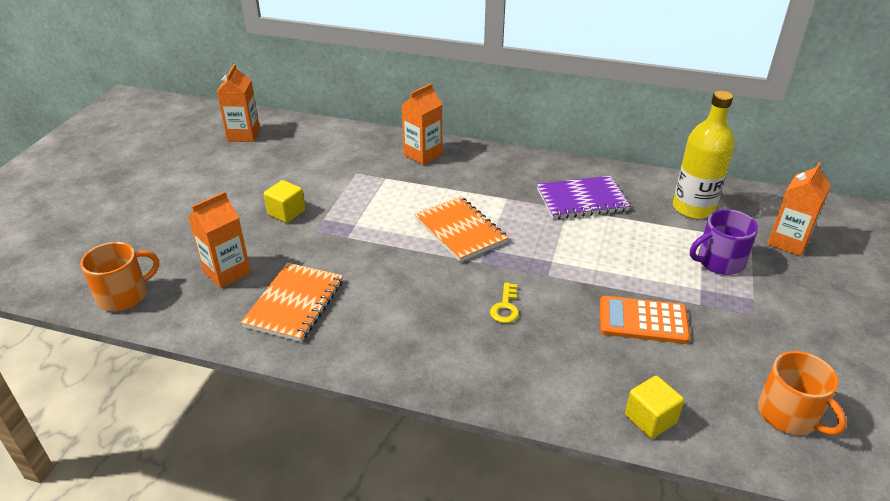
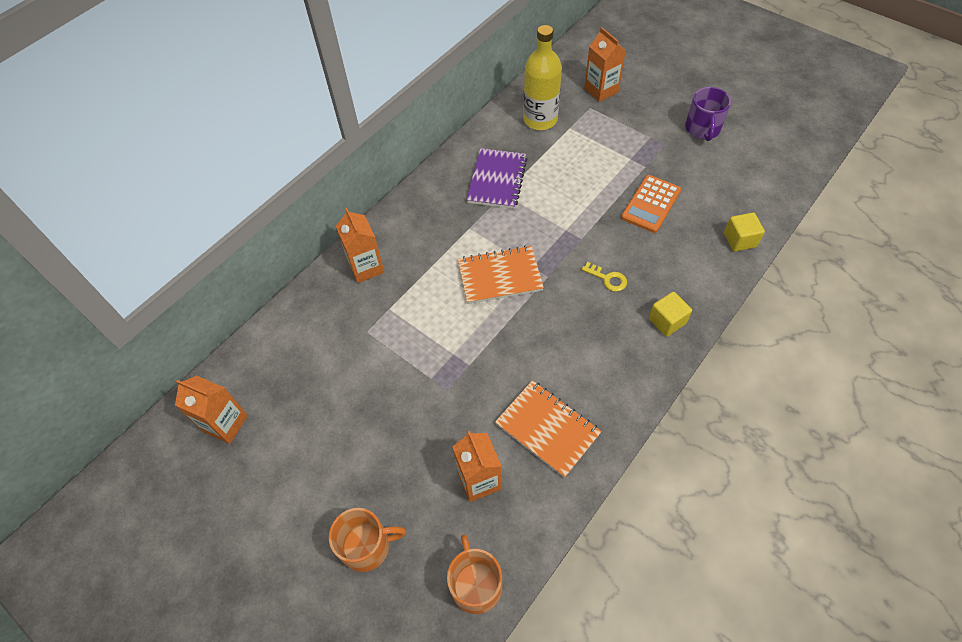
camera: 65 degrees left, 20 degrees up
(286, 213) = (405, 408): yellow cube -> yellow cube (667, 321)
(719, 261) = (606, 135): purple mug -> purple mug (702, 129)
(789, 414) = (753, 172): orange mug -> orange mug (367, 546)

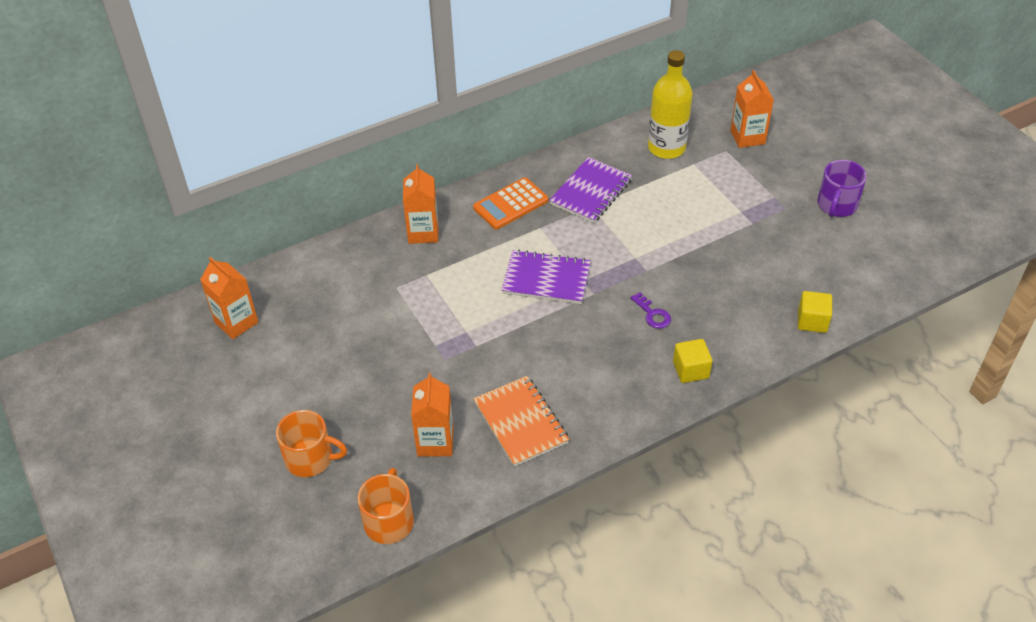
camera: 20 degrees right, 10 degrees down
(500, 276) = (546, 279): orange notebook -> purple notebook
(608, 279) = (652, 314): yellow key -> purple key
(651, 204) = (737, 260): orange calculator -> orange calculator (510, 204)

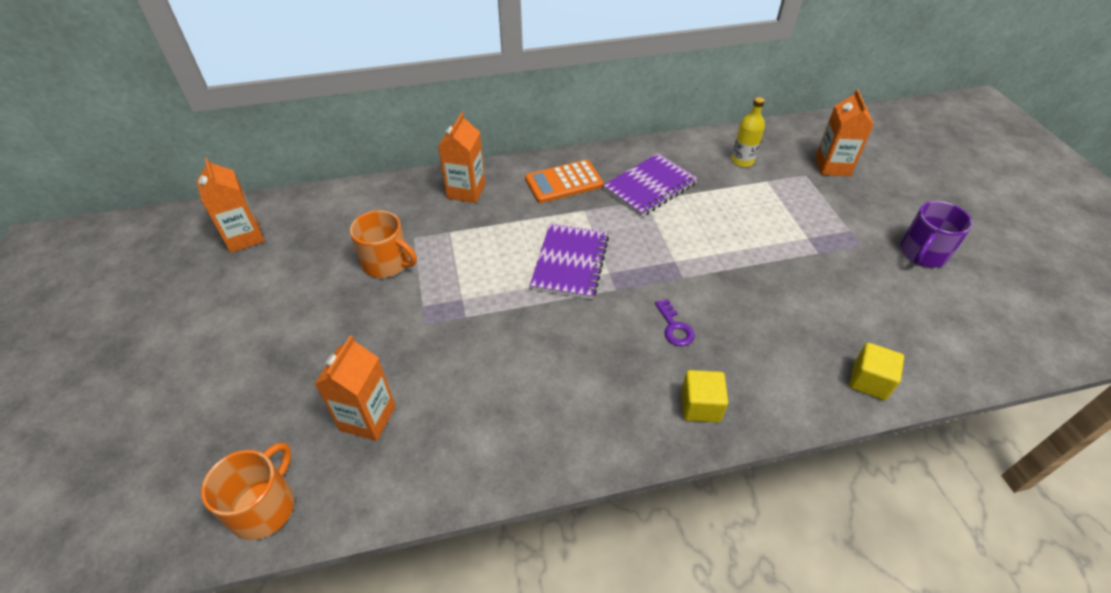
camera: 15 degrees right, 0 degrees up
(310, 458) = (226, 401): orange mug -> orange mug (387, 263)
(521, 422) = (474, 420): orange notebook -> none
(546, 279) = (570, 263): purple notebook -> purple notebook turned 75 degrees clockwise
(666, 148) = (742, 161): yellow bottle -> yellow bottle, size x0.58

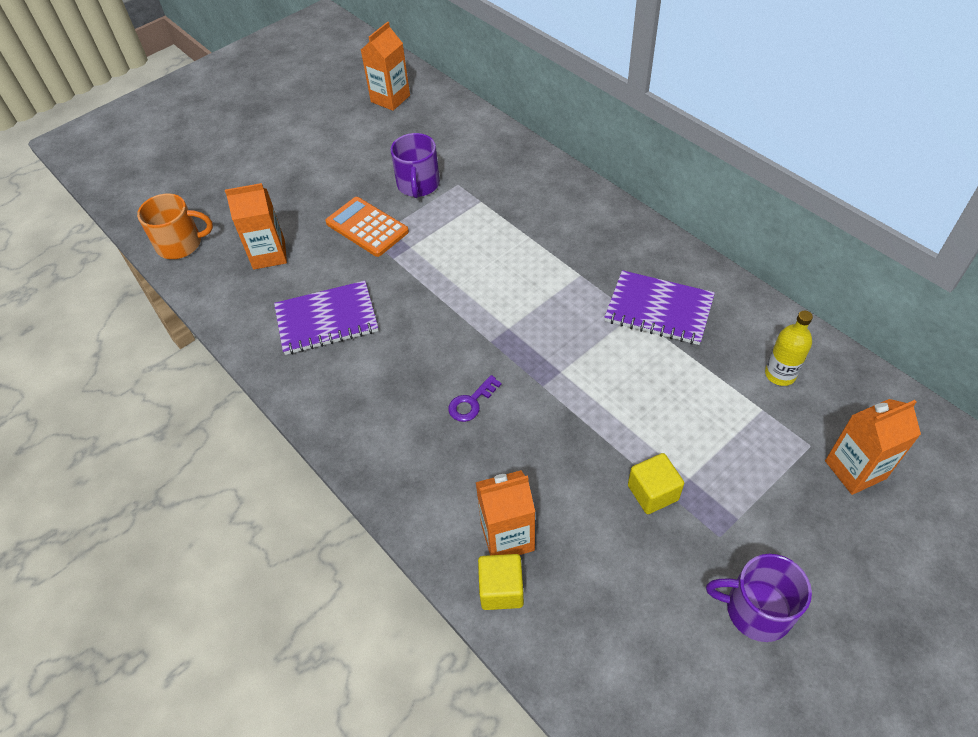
camera: 65 degrees right, 5 degrees up
(387, 263) = (418, 184): orange mug -> purple mug
(466, 191) = (539, 185): orange carton -> orange carton (507, 537)
(564, 182) = (608, 243): orange calculator -> orange calculator (367, 227)
(570, 263) = (501, 295): purple notebook -> purple notebook (327, 320)
(700, 406) = (390, 454): yellow cube -> yellow cube (652, 492)

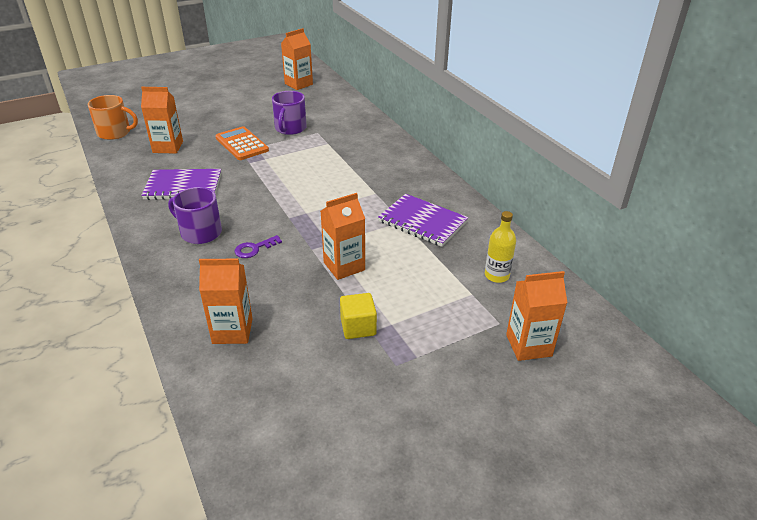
camera: 10 degrees right, 15 degrees down
(501, 589) = (208, 362): yellow cube -> none
(595, 404) = (344, 266): none -> orange carton
(756, 610) = (400, 419): purple mug -> purple mug (200, 232)

